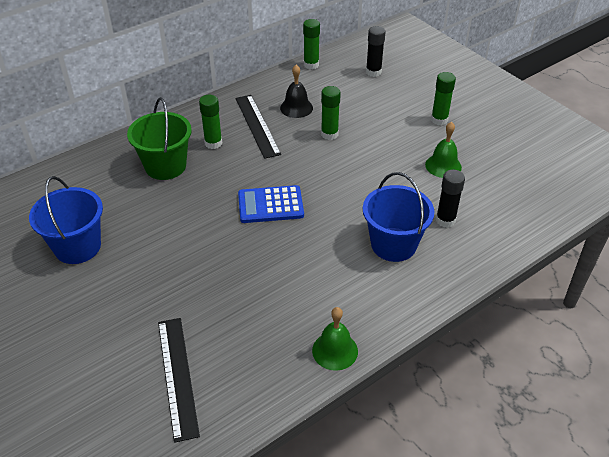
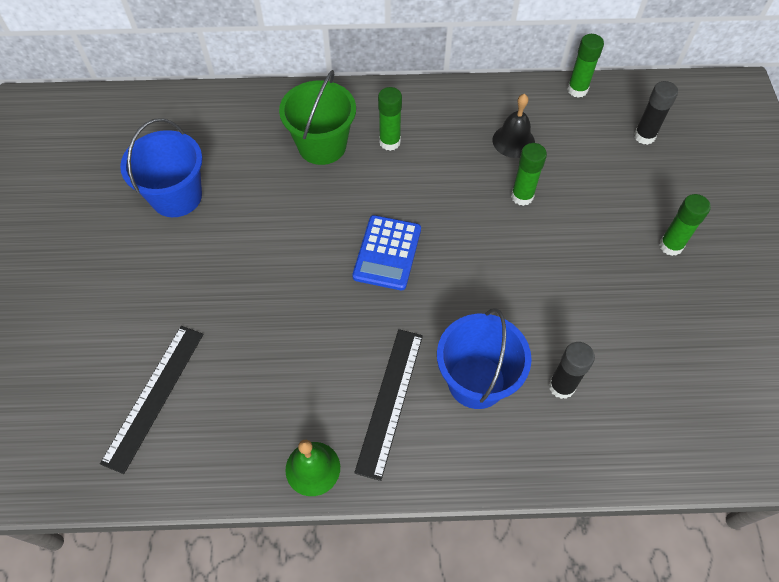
camera: 35 degrees right, 15 degrees up
(257, 125) = (452, 143): black ruler -> black ruler (390, 401)
(270, 205) = (387, 253): blue calculator -> blue calculator turned 105 degrees counterclockwise
(443, 166) = (621, 312): green bell -> none

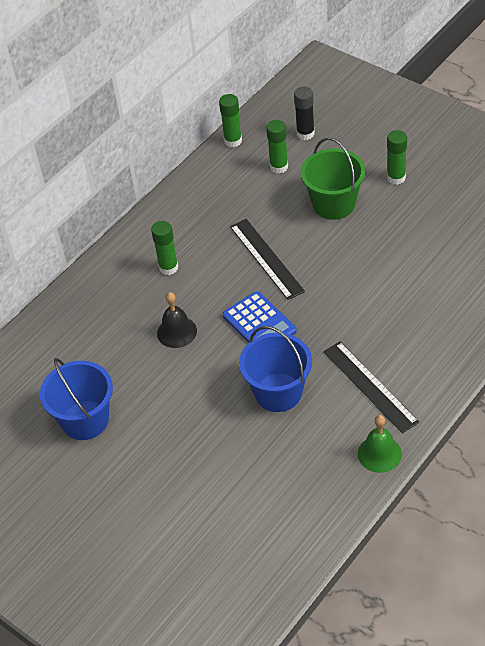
camera: 45 degrees left, 10 degrees down
(154, 396) = (246, 517): black ruler -> black ruler (266, 258)
(322, 146) = (130, 308): green bucket -> green bucket (334, 204)
(476, 381) = (397, 333): blue bucket -> blue bucket (278, 392)
(513, 141) = (239, 201): black bell -> black bell (177, 332)
(522, 196) = (287, 225): green glue stick -> green glue stick (279, 167)
(561, 386) = (438, 294): black glue stick -> none

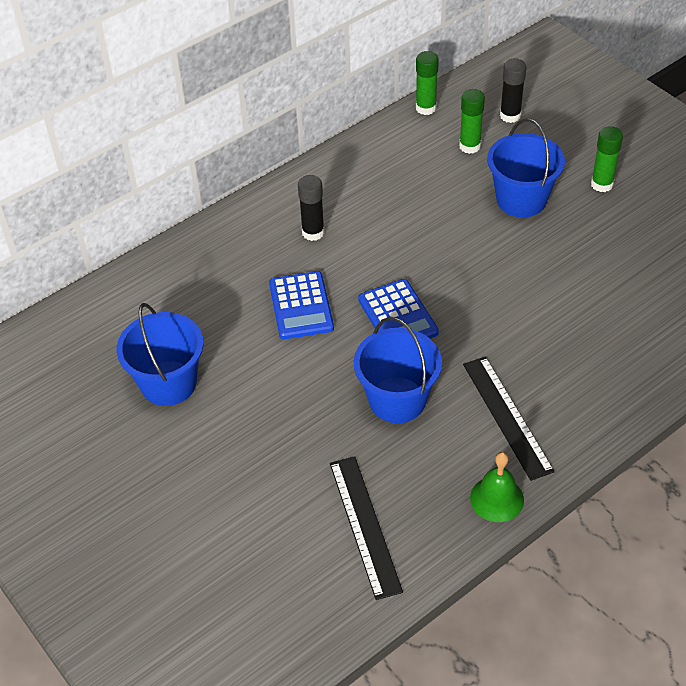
camera: 10 degrees right, 0 degrees up
(168, 267) = (313, 232): green glue stick -> black glue stick
(177, 332) = (301, 306): black bell -> blue calculator
(266, 258) = (426, 245): black ruler -> black ruler (365, 525)
(334, 204) = (521, 199): green bucket -> blue bucket

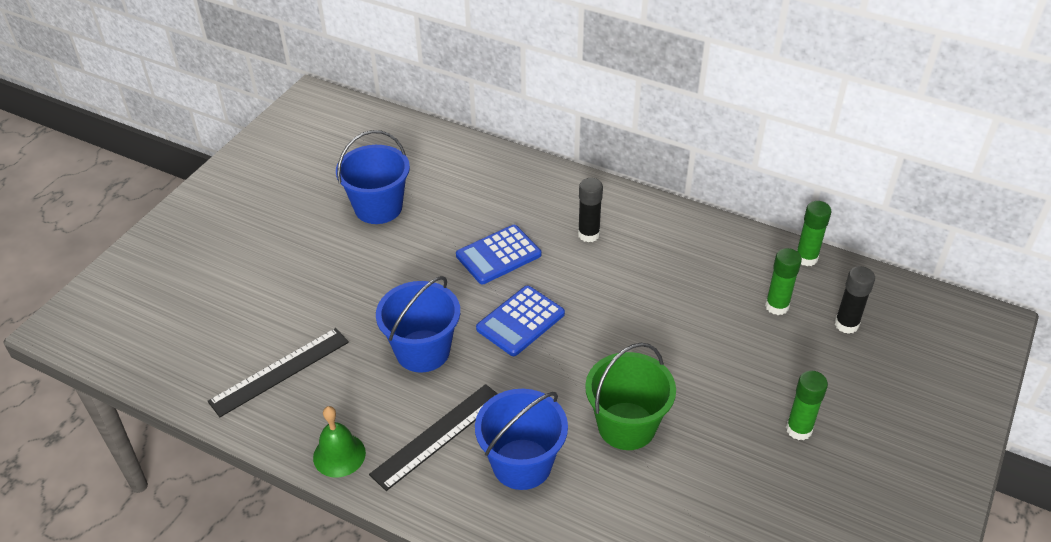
camera: 65 degrees right, 5 degrees down
(521, 199) = (729, 368): blue bucket -> blue bucket (522, 464)
(553, 284) = (626, 426): none -> green bucket

